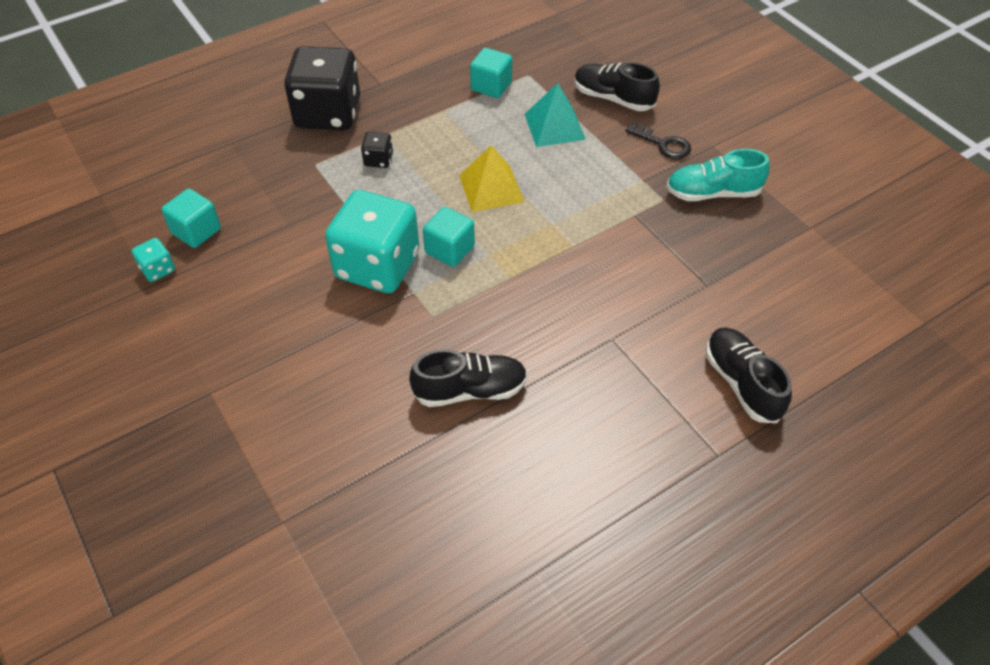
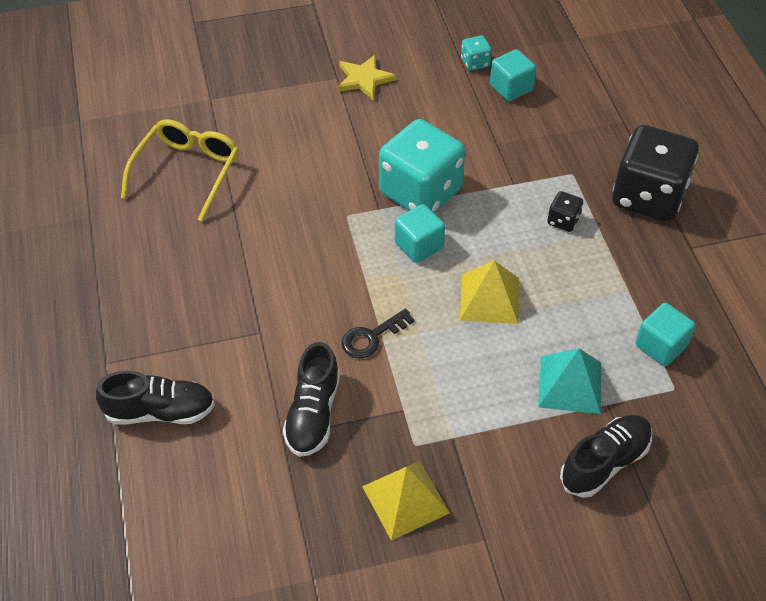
camera: 110 degrees right, 0 degrees up
(207, 364) = (364, 79): none -> yellow star
(423, 493) = (187, 172): none -> yellow glasses
(470, 390) = (259, 220): black shoe -> black shoe (313, 413)
(663, 144) = (504, 483): black key -> black key (372, 337)
(712, 193) = (405, 499): turquoise shoe -> yellow pyramid

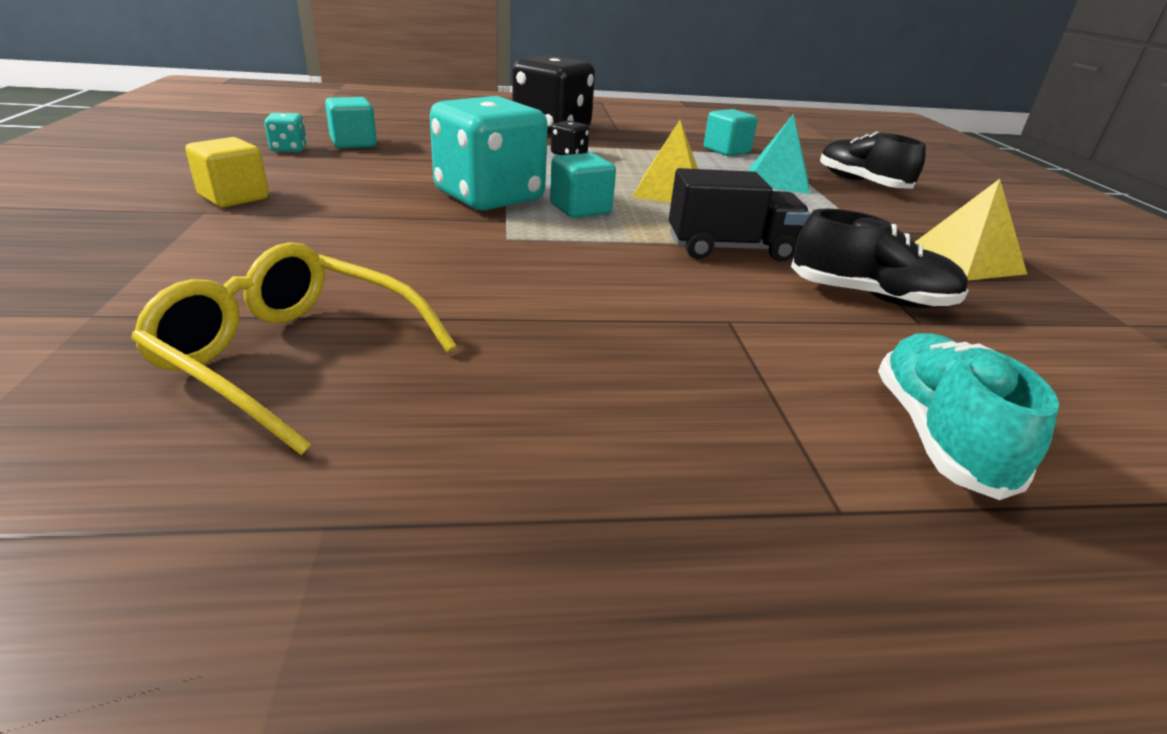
camera: 85 degrees left, 20 degrees down
(160, 411) = (937, 435): black shoe -> turquoise shoe
(364, 79) = (234, 197): yellow star -> yellow cube
(372, 337) = (730, 249): black key -> black truck

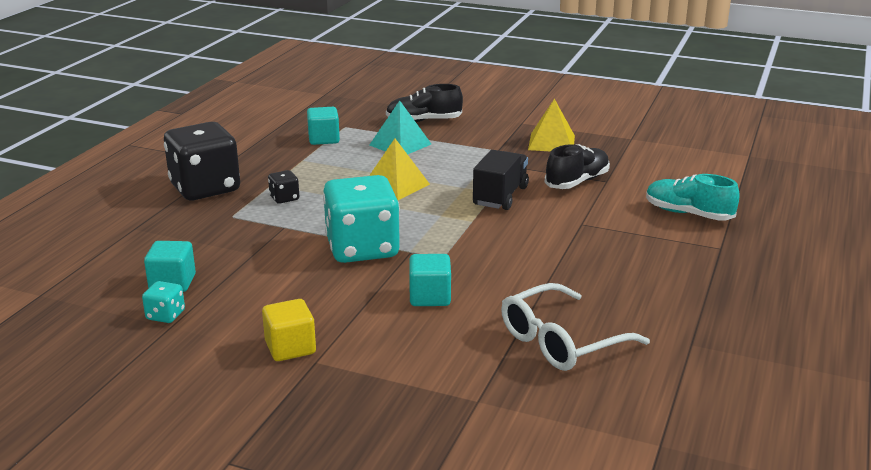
camera: 60 degrees left, 5 degrees down
(293, 358) = (562, 341): yellow glasses -> white glasses
(580, 209) = (407, 223): turquoise cube -> turquoise cube (430, 297)

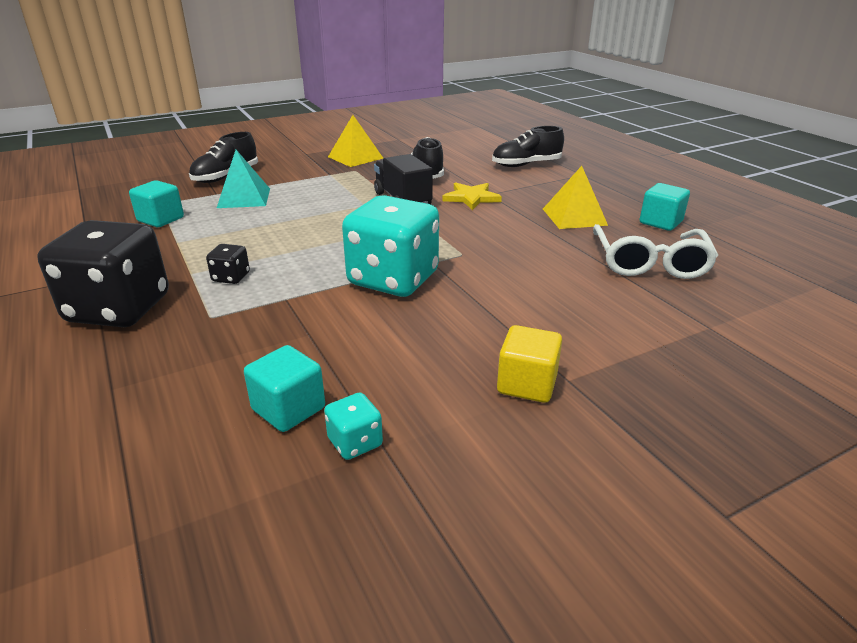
camera: 50 degrees left, 5 degrees up
(396, 185) = (309, 225): yellow pyramid -> yellow pyramid (574, 217)
(430, 297) = (520, 283): turquoise cube -> turquoise cube (660, 222)
(557, 220) = (471, 198): none -> yellow star
(688, 214) = (526, 165): turquoise shoe -> black shoe

